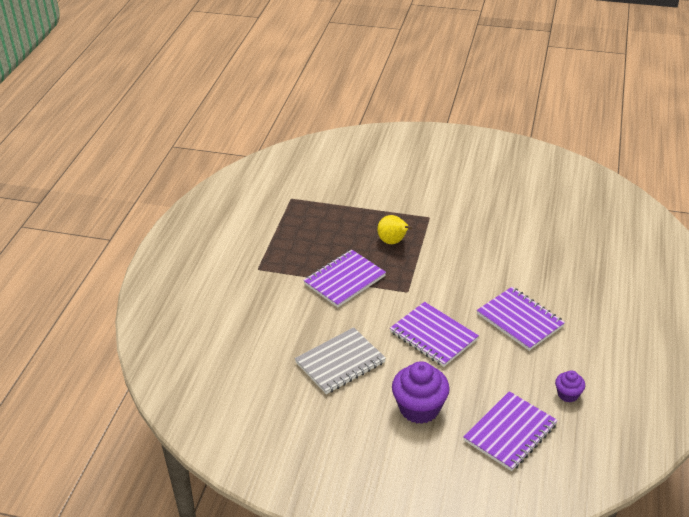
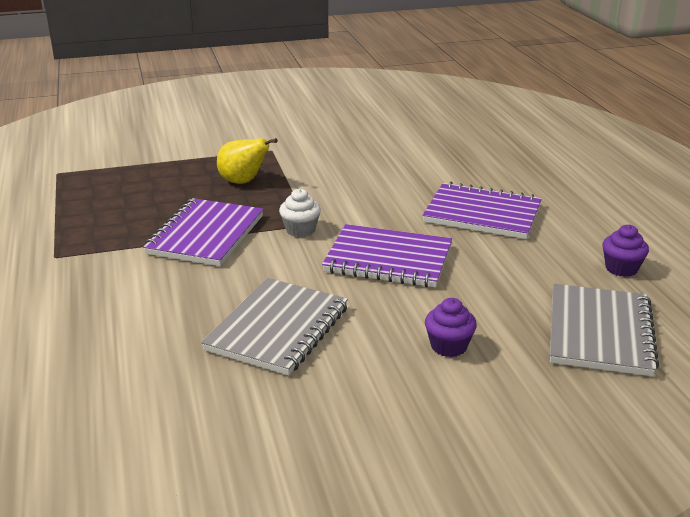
camera: 30 degrees left, 10 degrees down
(399, 295) = (300, 230): none -> white cupcake
(419, 408) = (448, 346): purple cupcake -> purple cupcake, size x0.52
(510, 432) = (599, 332): purple notebook -> grey notebook

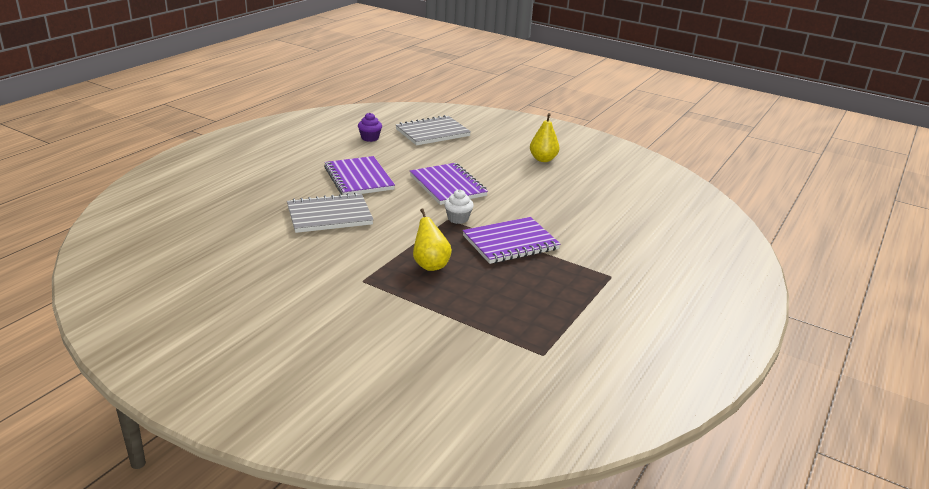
camera: 135 degrees left, 0 degrees up
(277, 329) = (544, 188): grey notebook -> grey notebook (329, 216)
(369, 390) = (543, 159): none -> yellow pear
(448, 346) = (491, 154): purple cupcake -> none

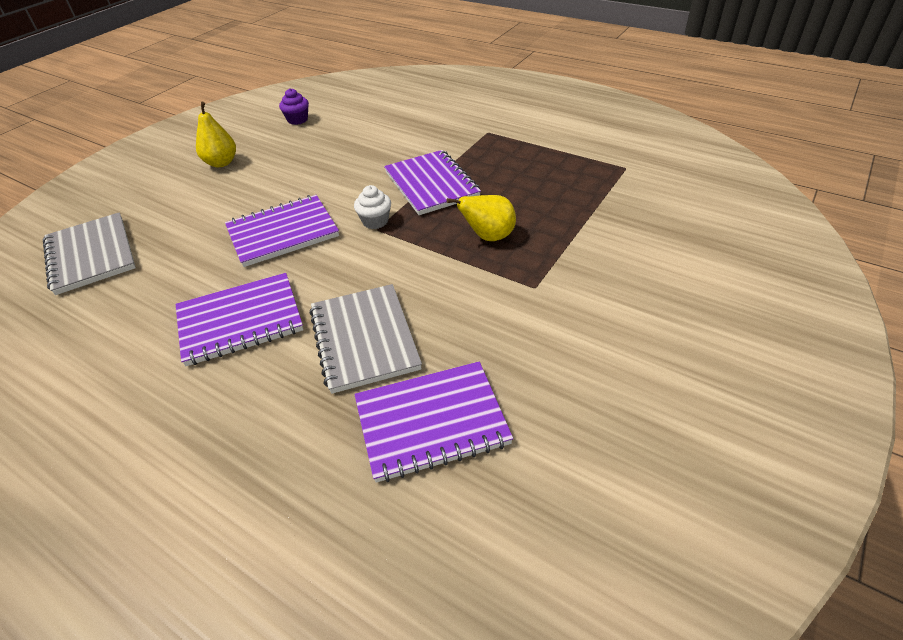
camera: 85 degrees left, 15 degrees up
(253, 235) = (431, 422): none -> purple notebook
(370, 138) = (79, 324): purple cupcake -> purple cupcake (297, 120)

